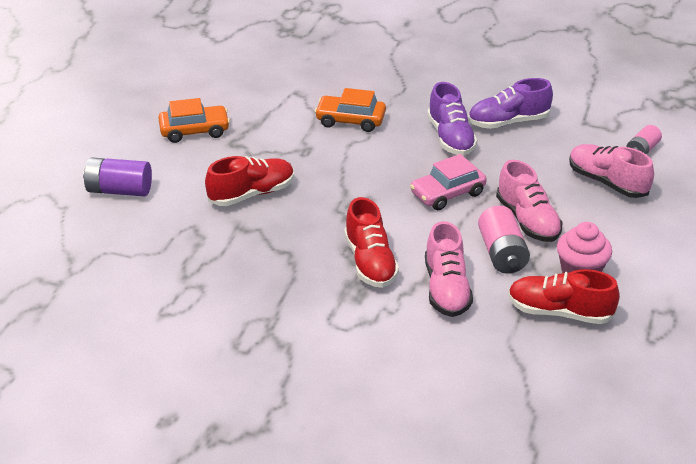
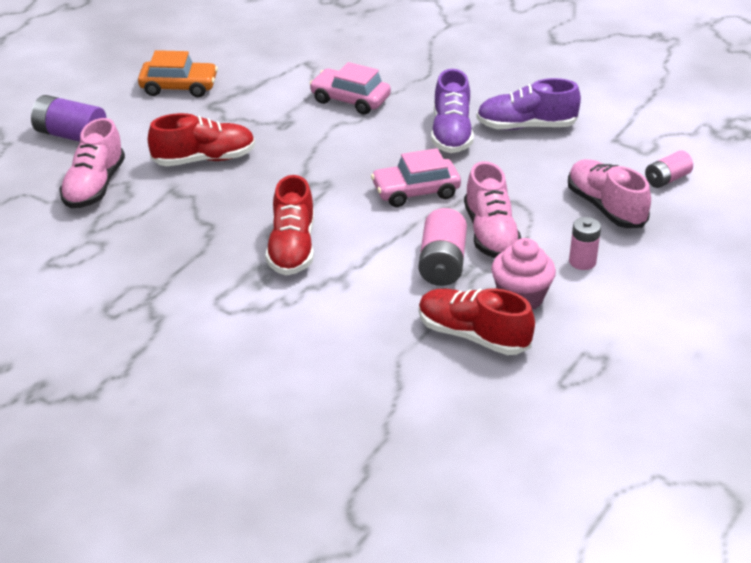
camera: 15 degrees right, 0 degrees up
(350, 120) = (350, 100): orange car -> pink car
(446, 289) = (360, 290): pink shoe -> pink shoe (94, 186)
(612, 232) = (582, 262): none -> pink battery

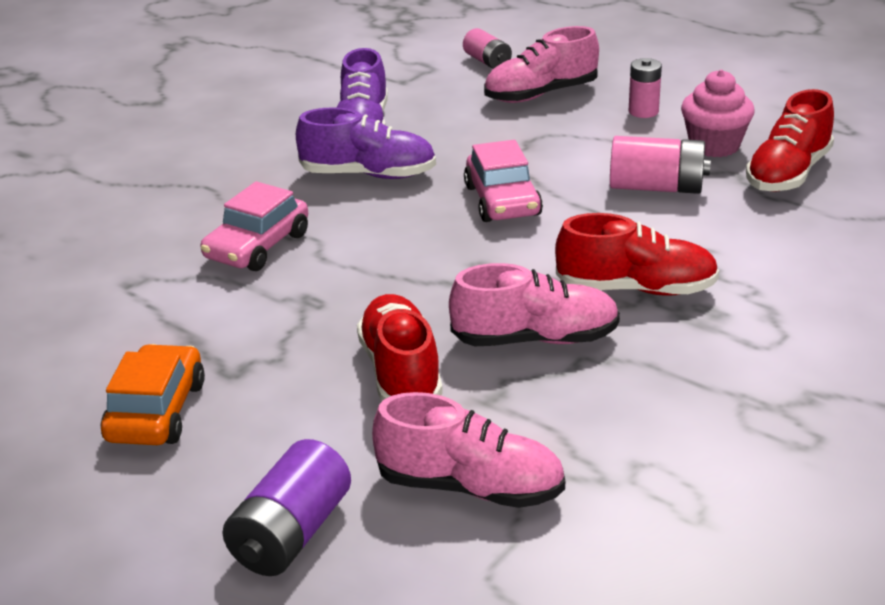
camera: 85 degrees left, 5 degrees down
(490, 234) = (594, 157): pink shoe -> pink shoe (535, 339)

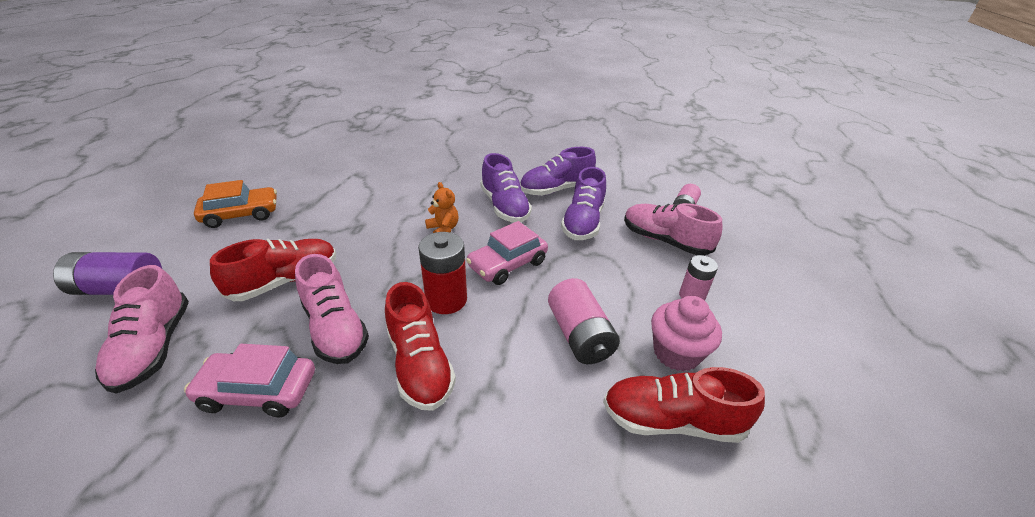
camera: 60 degrees right, 5 degrees up
(257, 246) = (406, 196): pink car -> pink car (258, 391)
(382, 231) = (443, 229): none -> orange teddy bear
(458, 131) = (583, 222): none -> purple shoe
(539, 254) = (446, 300): none -> red battery

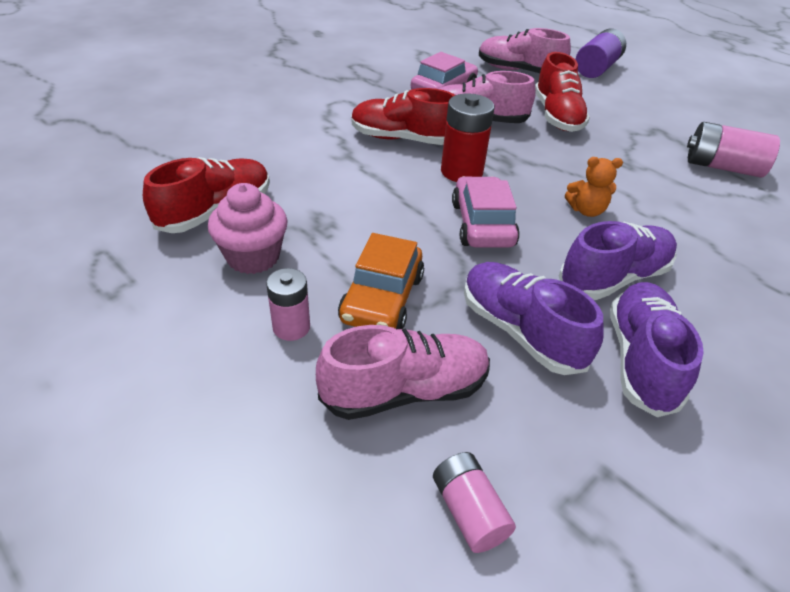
camera: 125 degrees right, 5 degrees up
(241, 214) = (690, 117): orange car -> orange car (382, 298)
(504, 207) = (613, 278): purple shoe -> purple shoe turned 135 degrees clockwise
(579, 335) = (341, 216): pink battery -> pink battery (722, 167)

